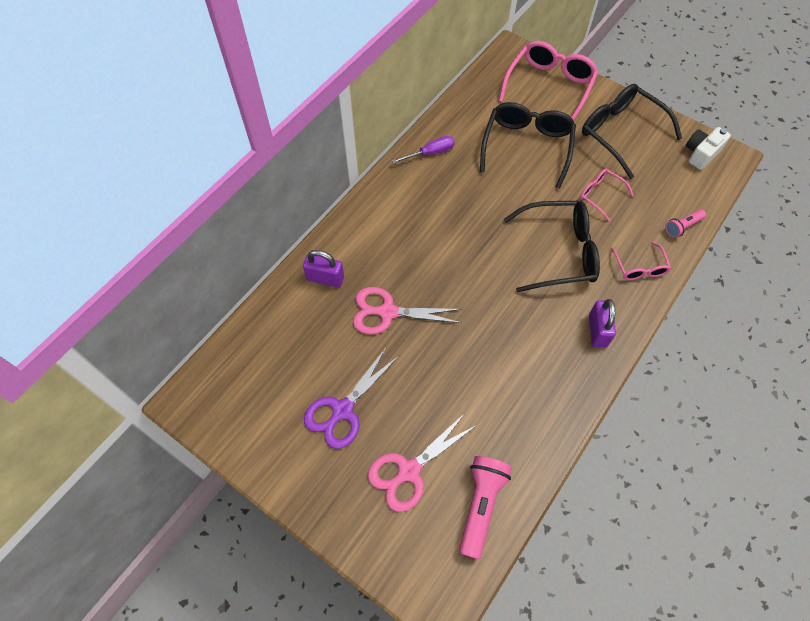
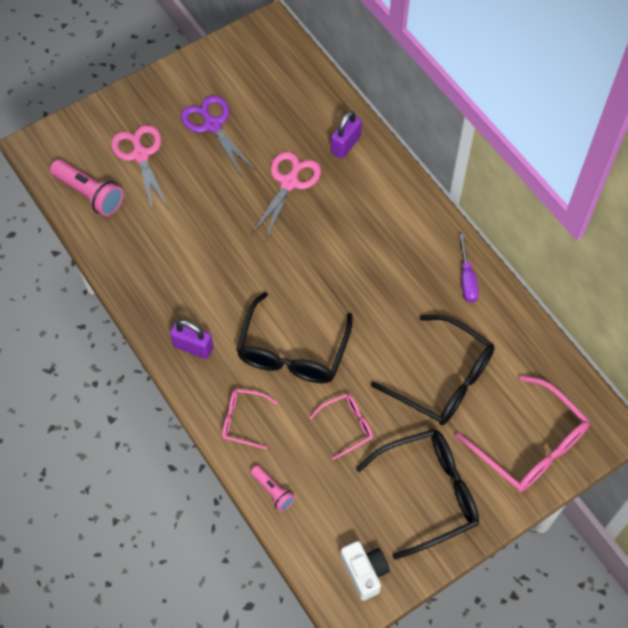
camera: 110 degrees right, 0 degrees up
(682, 227) = (273, 491): pink flashlight -> pink flashlight turned 150 degrees clockwise

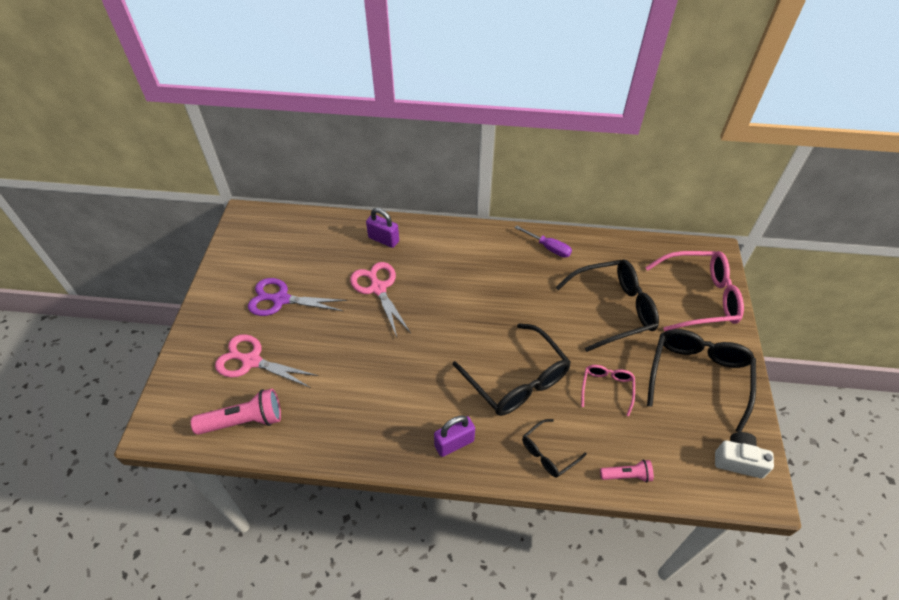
camera: 50 degrees left, 10 degrees down
(243, 420) = (548, 453): pink glasses -> black glasses
(345, 145) = (383, 239): purple padlock -> purple padlock turned 45 degrees counterclockwise

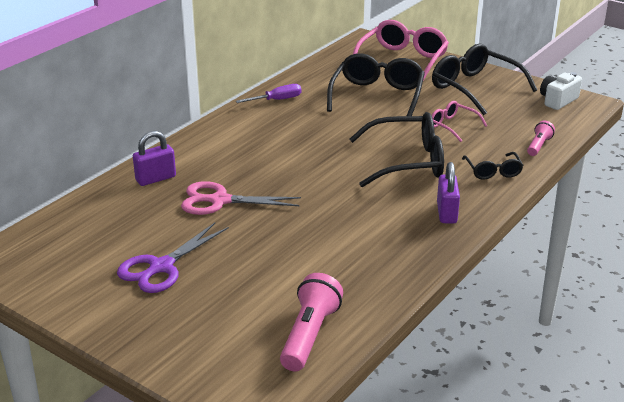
camera: 60 degrees left, 20 degrees down
(251, 361) = (230, 310): pink scissors -> none

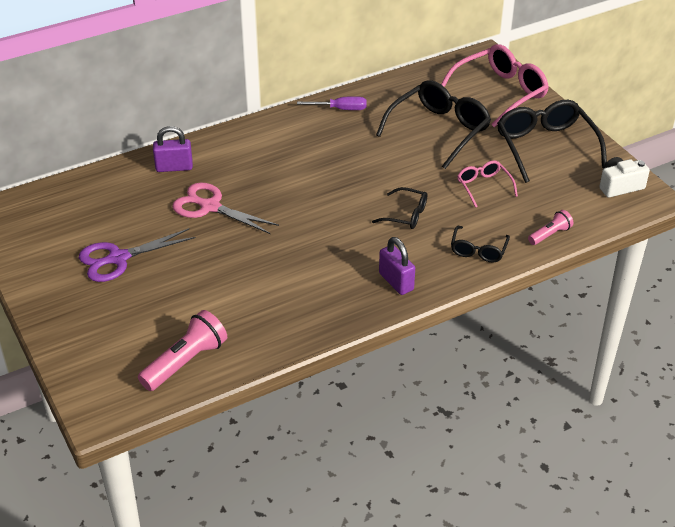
camera: 25 degrees right, 10 degrees up
(408, 162) = (406, 215): black glasses -> black glasses, size x0.52
(446, 213) = (396, 282): purple padlock -> purple padlock turned 60 degrees counterclockwise

